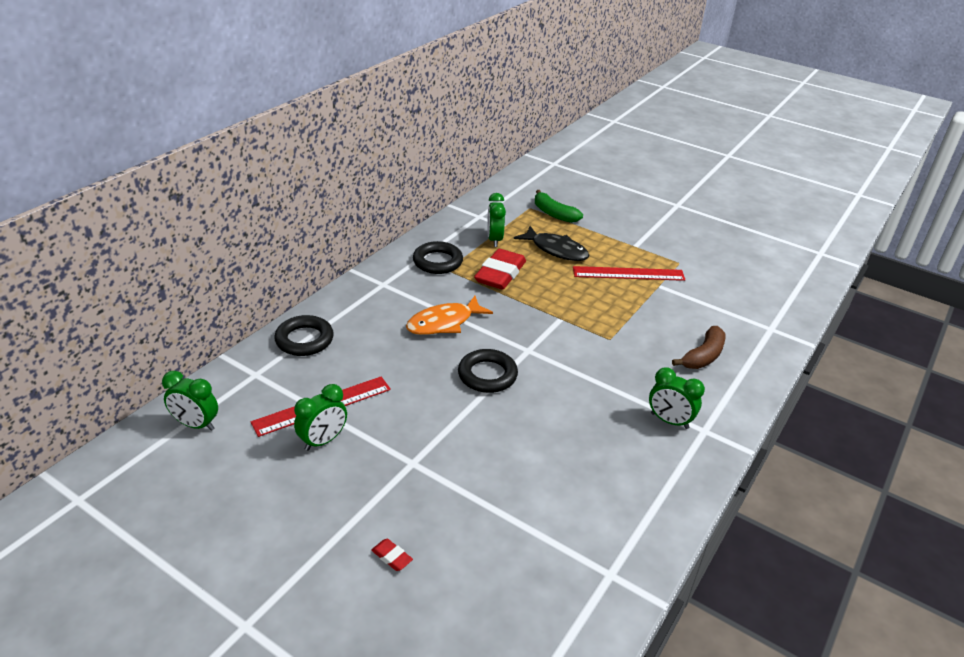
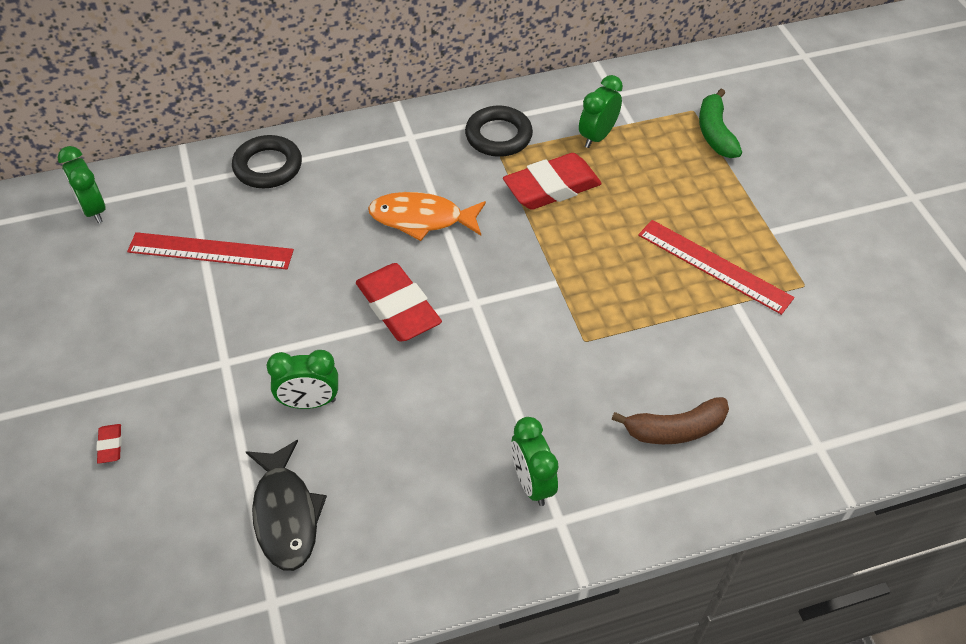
camera: 40 degrees right, 15 degrees up
(323, 441) = (174, 290): green clock -> green clock (309, 402)
(487, 375) = (398, 308): black ring -> red eraser
(556, 250) = (658, 187): black fish -> black fish (286, 514)

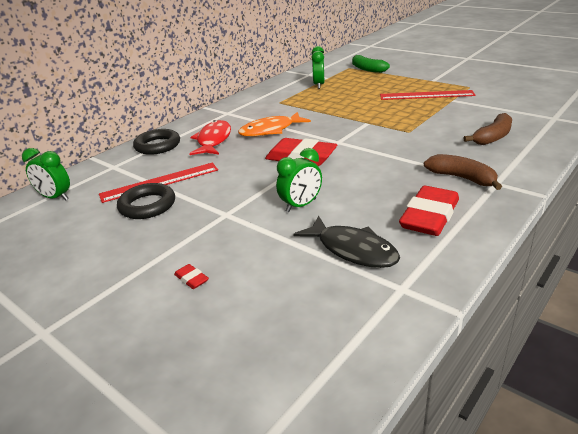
camera: 30 degrees left, 20 degrees down
(337, 197) = (213, 140): none -> red fish
(498, 136) = (272, 99): black ring -> black ring (147, 205)
(532, 483) = (462, 178): green clock -> brown banana
(551, 187) = (320, 102): red eraser -> red eraser (429, 216)

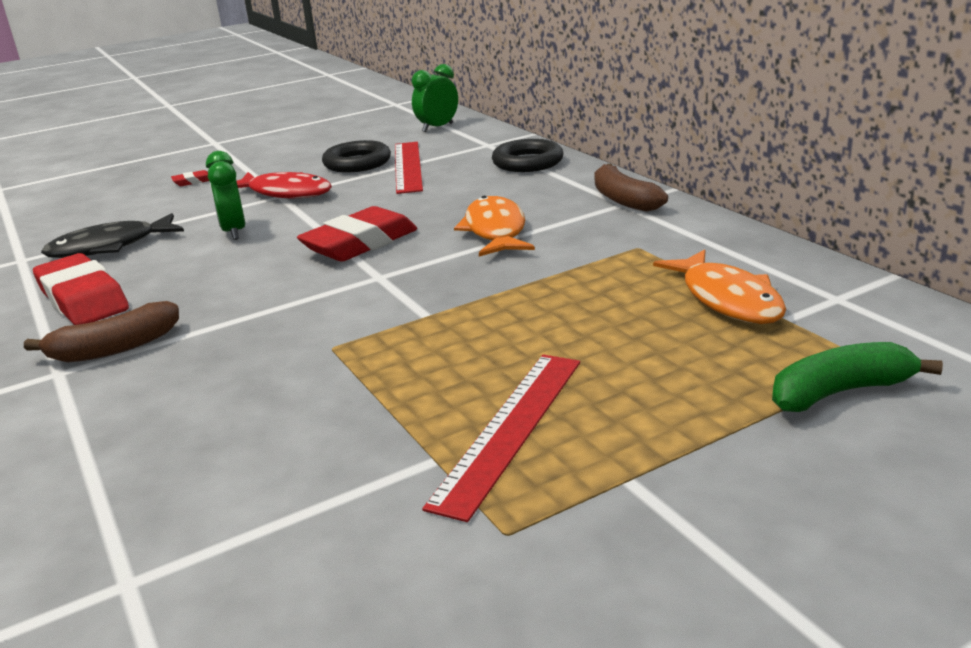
camera: 110 degrees right, 5 degrees down
(213, 140) = (504, 192): red fish -> red fish (286, 193)
(318, 85) = (727, 299): green clock -> orange fish
(492, 137) = (179, 433): brown banana -> brown banana (623, 199)

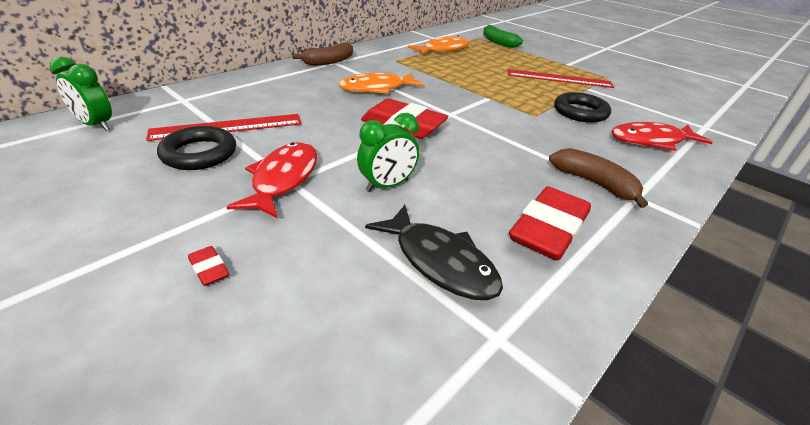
camera: 110 degrees left, 10 degrees up
(152, 452) = (651, 141): none -> red fish
(527, 162) = (244, 85): black ring -> black ring (580, 112)

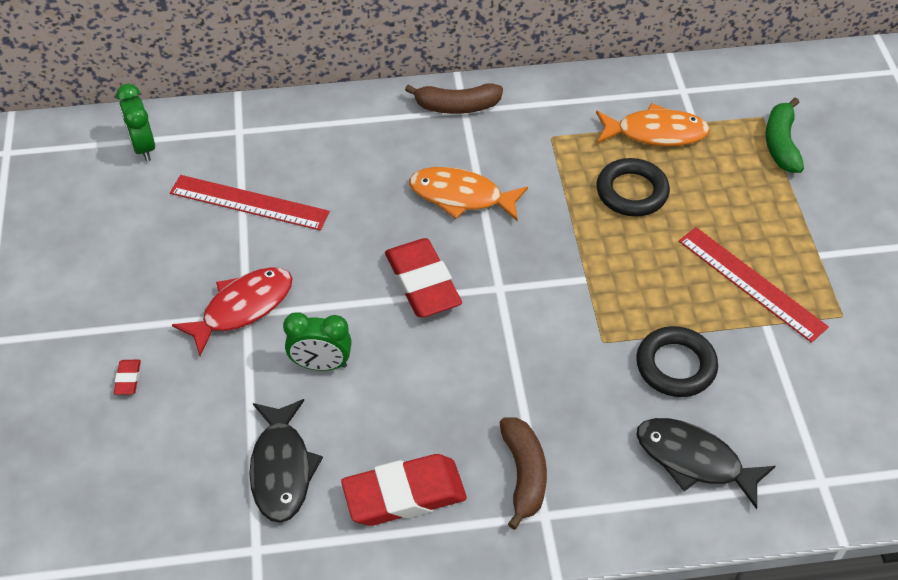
camera: 40 degrees right, 15 degrees up
(199, 153) = (200, 235): black ring -> black ring (632, 192)
(651, 141) = (694, 460): red fish -> black fish

